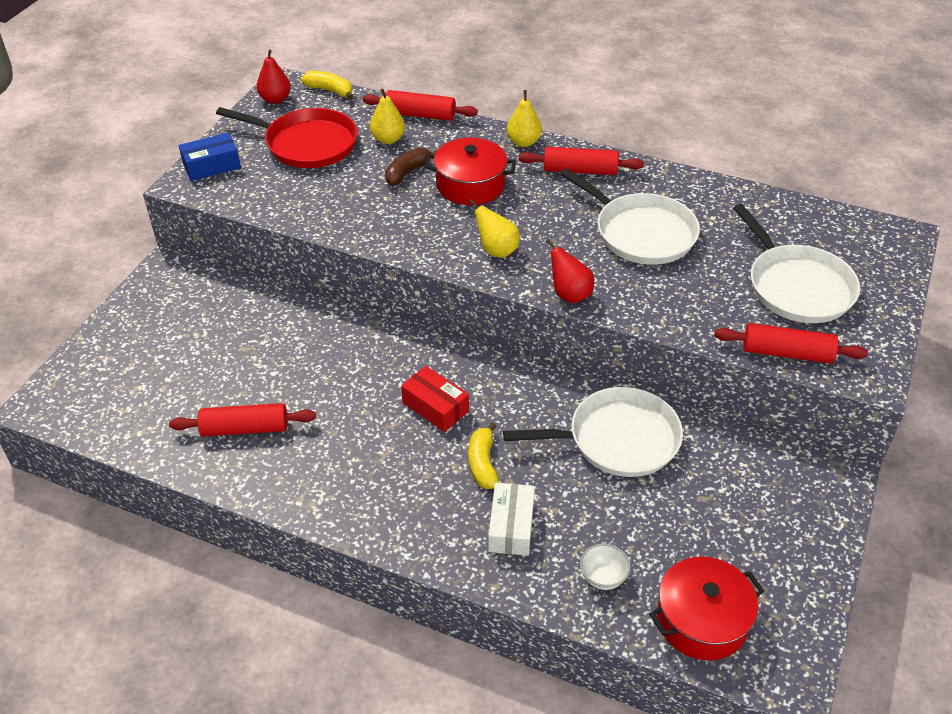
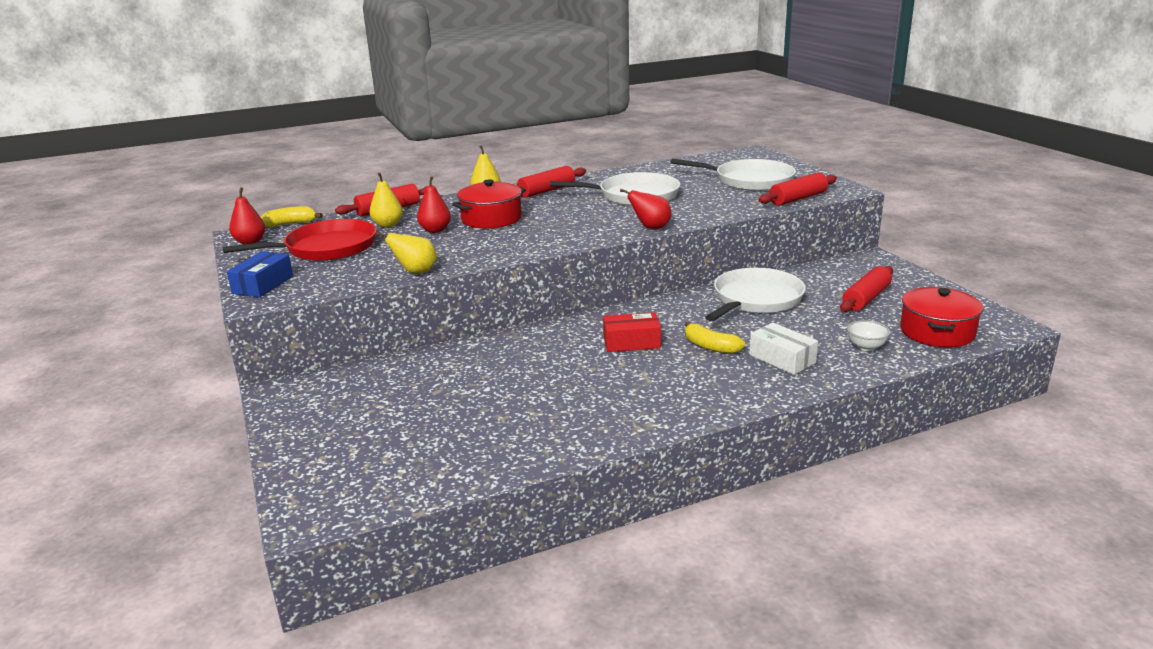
camera: 45 degrees left, 20 degrees down
(245, 429) = (524, 423): red rolling pin -> red rolling pin (866, 298)
(407, 172) = (435, 230): brown banana -> red pear
(496, 250) = (569, 232): yellow pear -> yellow pear (415, 272)

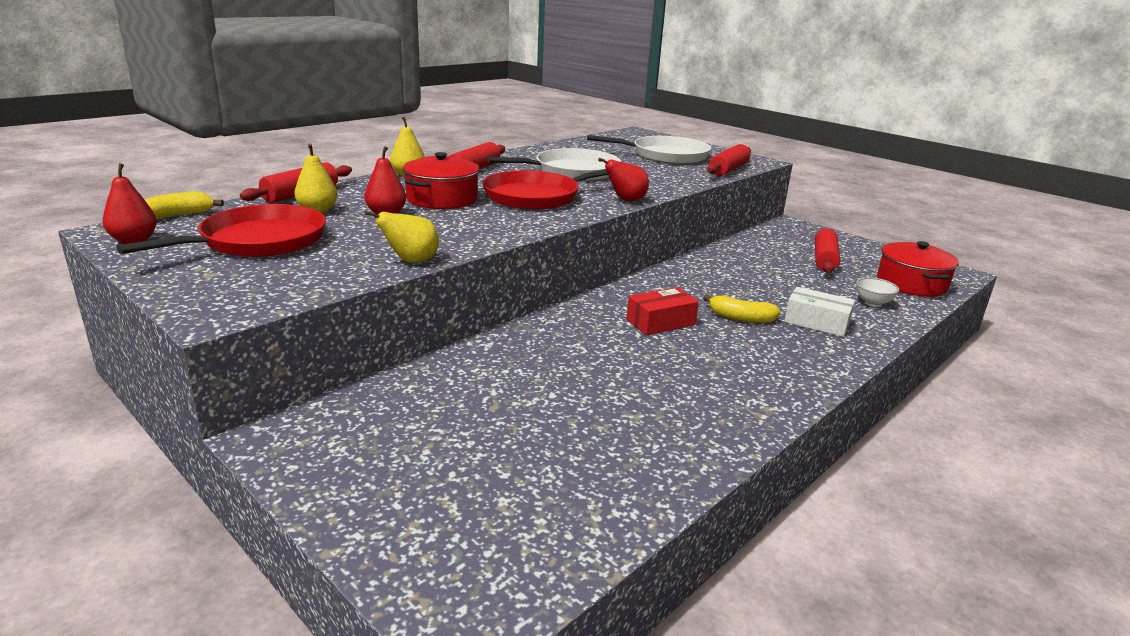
camera: 25 degrees left, 0 degrees up
(263, 285) = (205, 293): blue box -> none
(573, 220) = (536, 196): none -> red pan
(755, 299) = (733, 268): white pan -> none

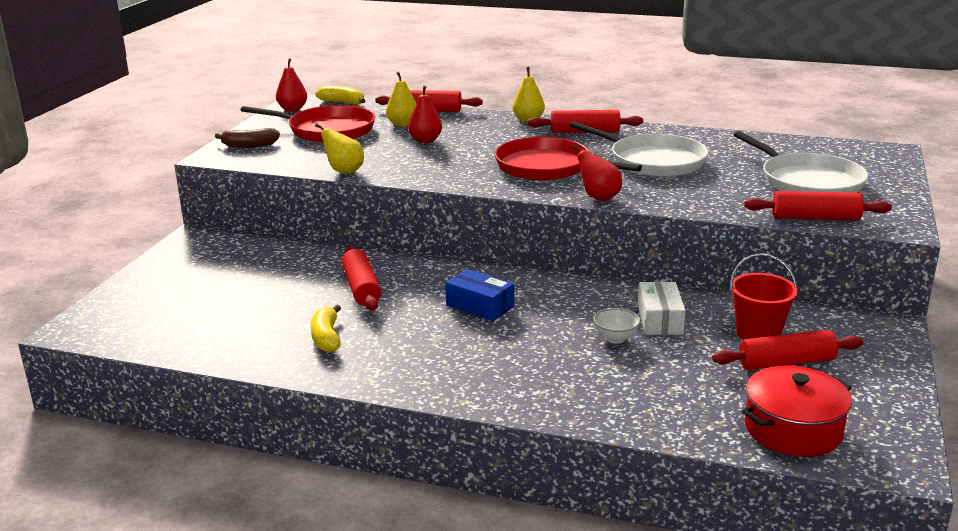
camera: 65 degrees right, 0 degrees up
(218, 287) = (249, 145): none -> brown banana
(442, 199) = (486, 144): red pot -> none
(567, 365) = (361, 288): none -> red rolling pin
(660, 322) = (480, 306): red box -> blue box
(741, 318) = (537, 339): yellow banana -> yellow banana (326, 338)
(779, 253) = (758, 333): none -> red bucket
(816, 322) = (577, 379): white box -> white box (659, 319)
(873, 303) = (682, 407): white bowl -> white bowl (615, 338)

